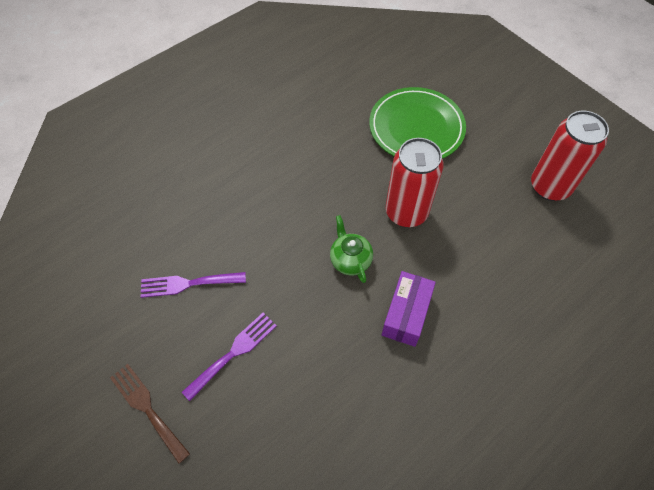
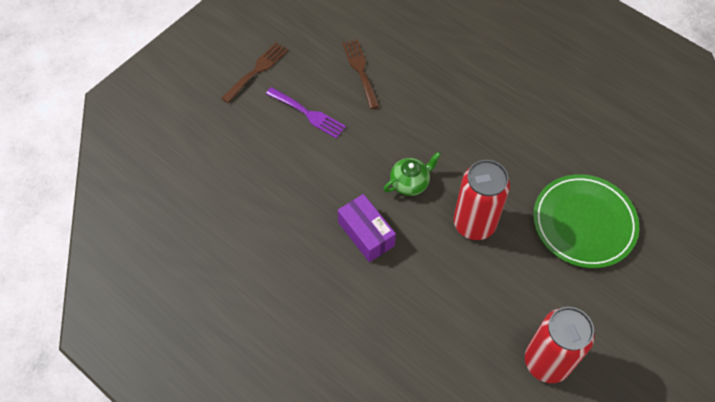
camera: 80 degrees right, 0 degrees up
(188, 284) = (360, 70): purple fork -> brown fork
(406, 314) = (366, 234): purple box -> purple box turned 45 degrees clockwise

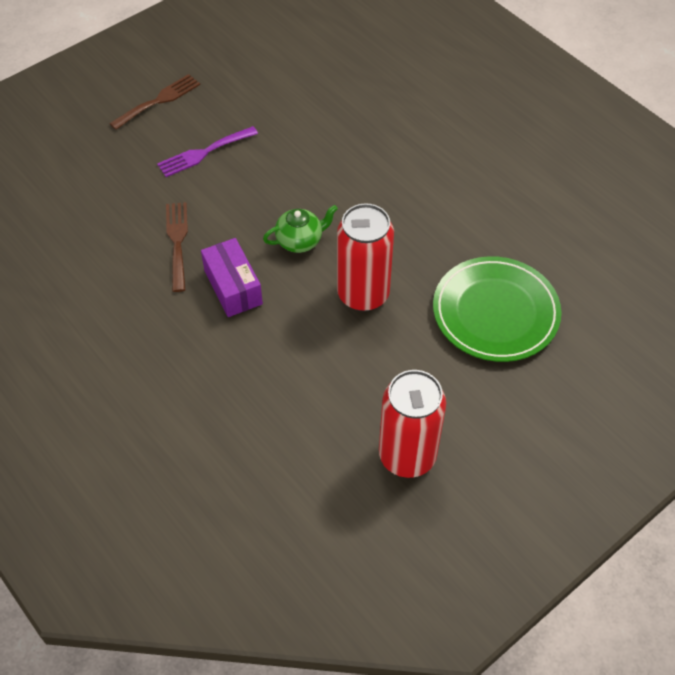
camera: 10 degrees right, 5 degrees down
(308, 114) = (204, 153): purple fork -> purple fork turned 105 degrees clockwise
(360, 70) = (277, 116): brown fork -> brown fork (177, 242)

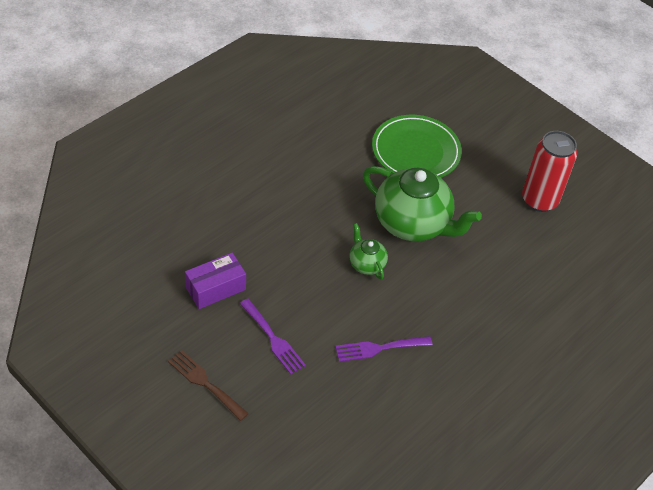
camera: 100 degrees left, 5 degrees down
(177, 242) = (379, 348): brown fork -> purple fork
(233, 287) = (419, 305): purple box -> purple box (215, 288)
(363, 294) = (413, 224): red can -> green teapot

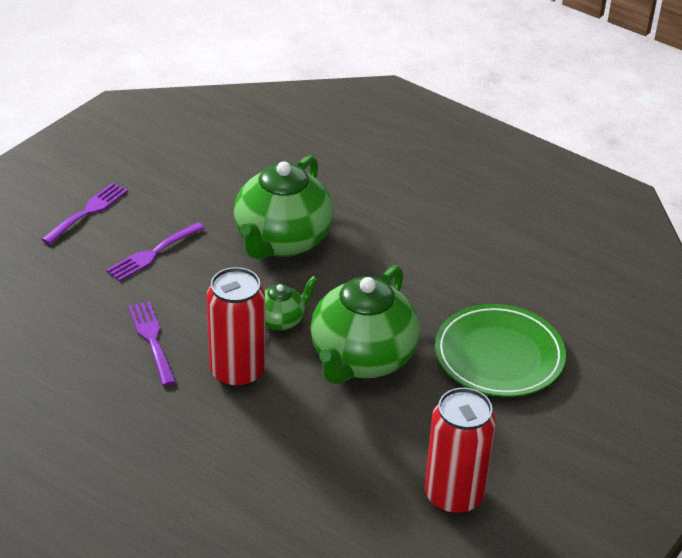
camera: 85 degrees right, 10 degrees down
(205, 383) = (88, 211): brown fork -> purple fork
(215, 288) = (216, 204): purple box -> none
(273, 250) = (282, 241): none -> green teapot
(420, 298) = (237, 372): none -> red can

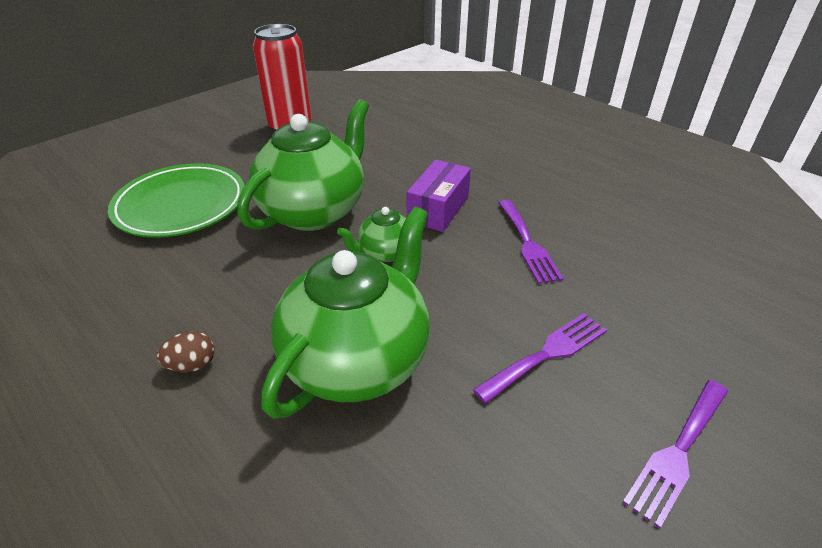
camera: 170 degrees left, 0 degrees up
(237, 372) = (438, 209): red can -> purple box
(390, 230) = (192, 365): none -> brown egg

